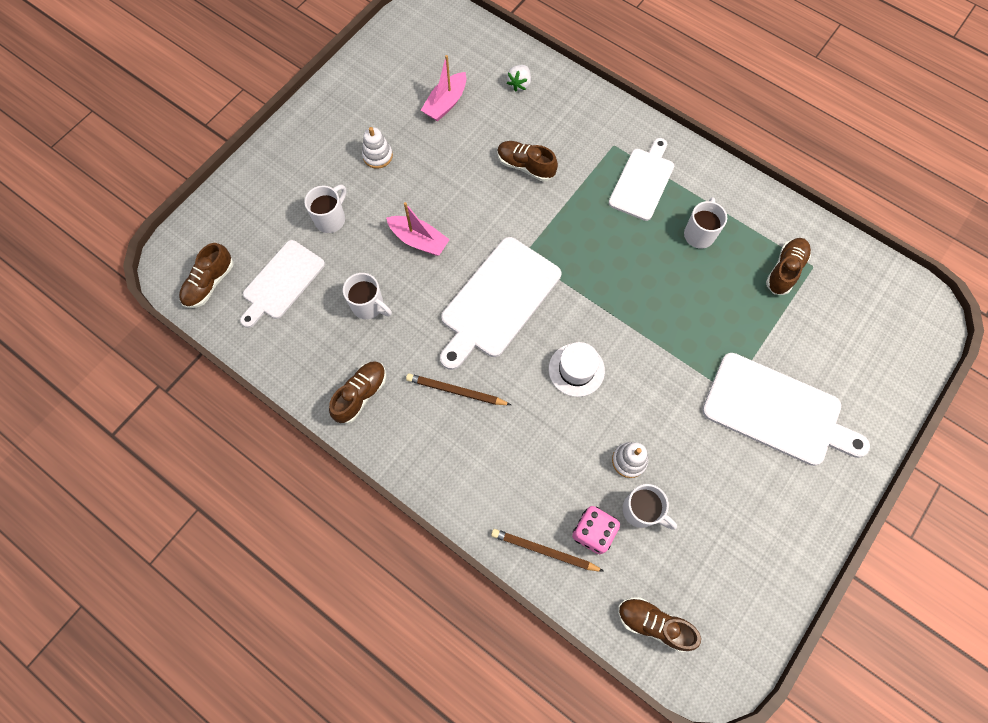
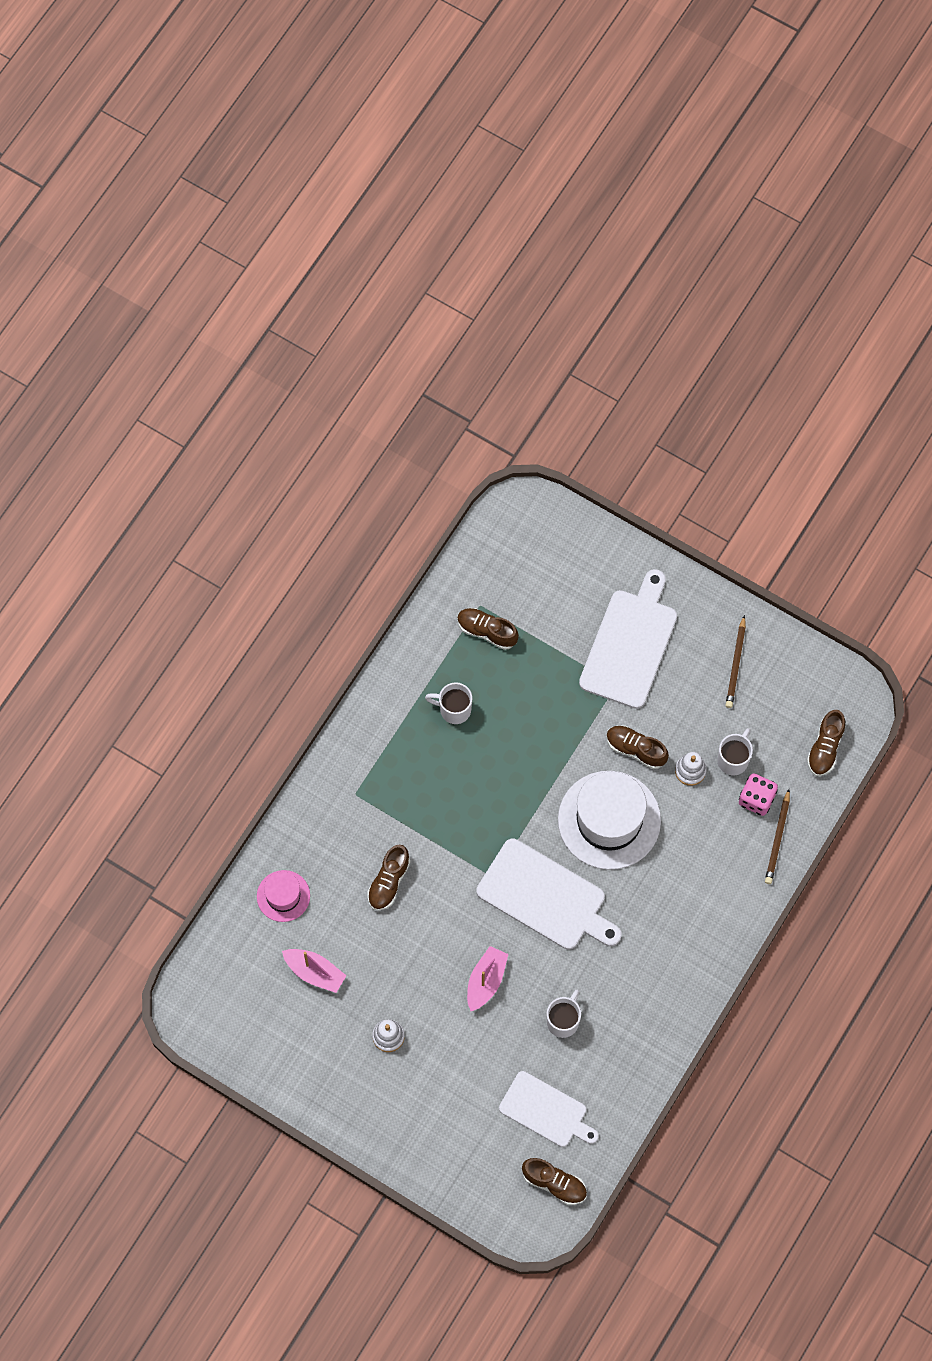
camera: 95 degrees left, 0 degrees up
(331, 219) = (469, 1073): white mug -> none
(361, 395) = (655, 1015): brown shoe -> brown shoe (636, 749)
(456, 391) = (642, 928): brown pencil -> brown pencil (736, 664)
(519, 84) = (283, 896): white strawberry -> pink hat
(576, 370) = (609, 820): white hat -> white hat, size x1.94
(642, 182) = (398, 764): white cutting board -> none

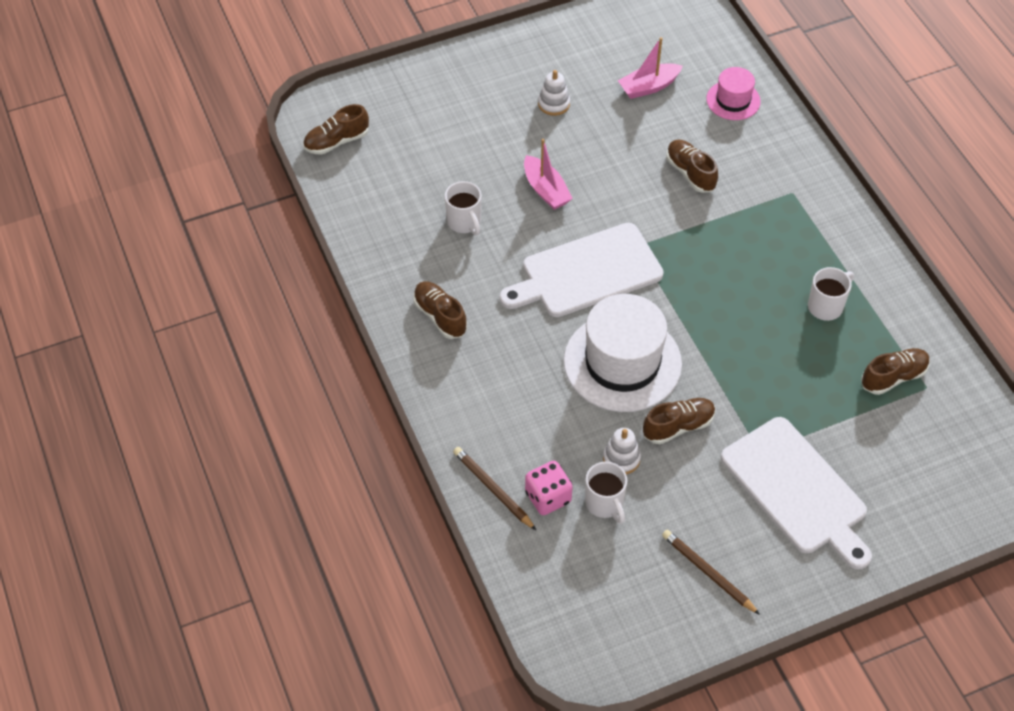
camera: 125 degrees right, 15 degrees down
(546, 1111) = (399, 168): white cutting board -> none
(825, 748) = (554, 596): brown shoe -> brown shoe (440, 316)

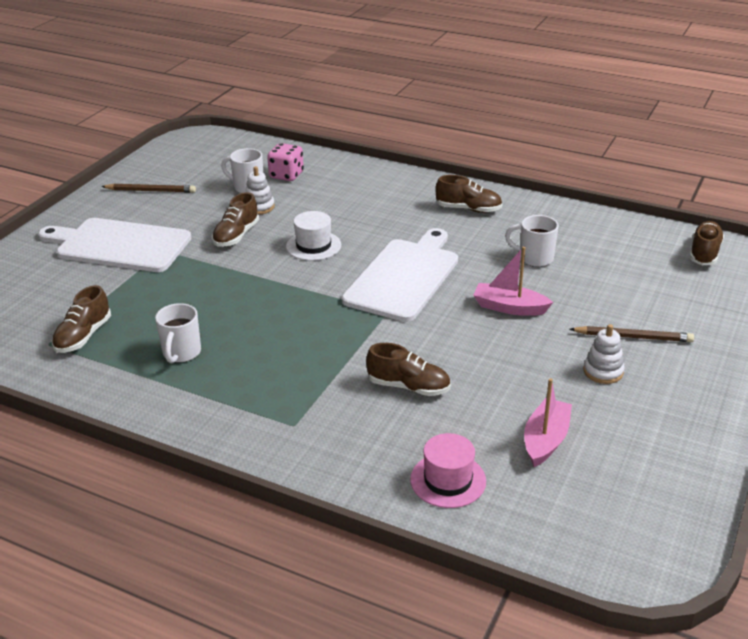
camera: 140 degrees right, 20 degrees down
(493, 489) = (324, 165): brown pencil -> brown pencil (633, 337)
(622, 362) = (313, 246): white hat -> white hat, size x0.52

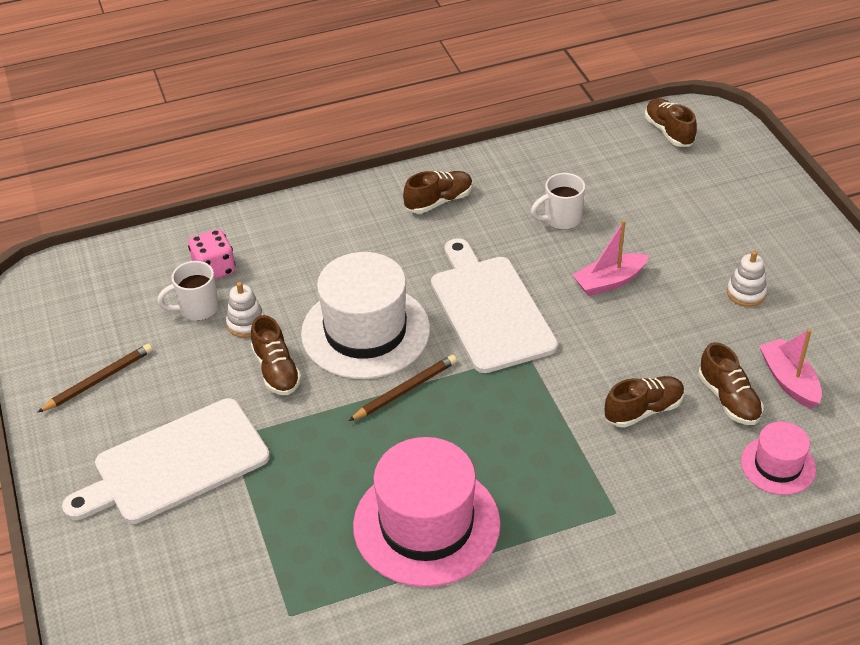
camera: 45 degrees left, 10 degrees up
(83, 336) = (310, 580): brown shoe -> brown shoe (728, 399)
(181, 353) = (426, 524): white mug -> pink hat
(313, 246) = (365, 331): white hat -> white hat, size x1.94
(633, 337) = (724, 247): brown pencil -> brown pencil (405, 390)

